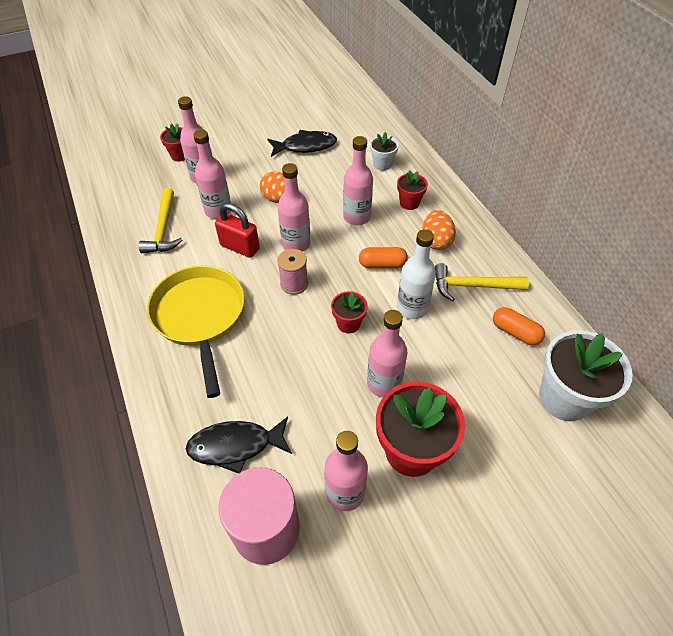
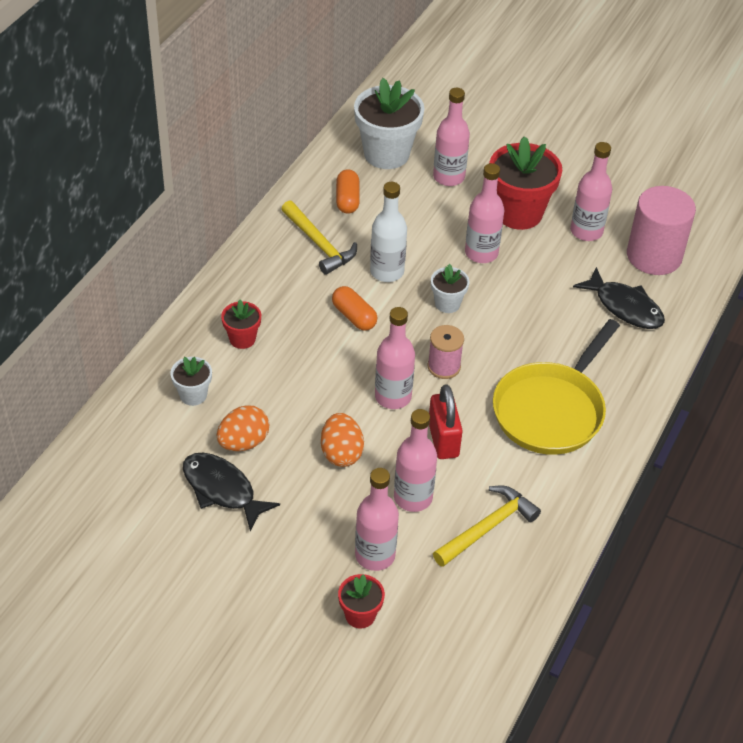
camera: 130 degrees left, 5 degrees down
(348, 323) = (447, 304): red flower pot -> white flower pot
(356, 217) = (306, 370): pink bottle -> pink bottle (448, 177)
(436, 241) = (283, 293): orange egg -> orange egg (243, 442)

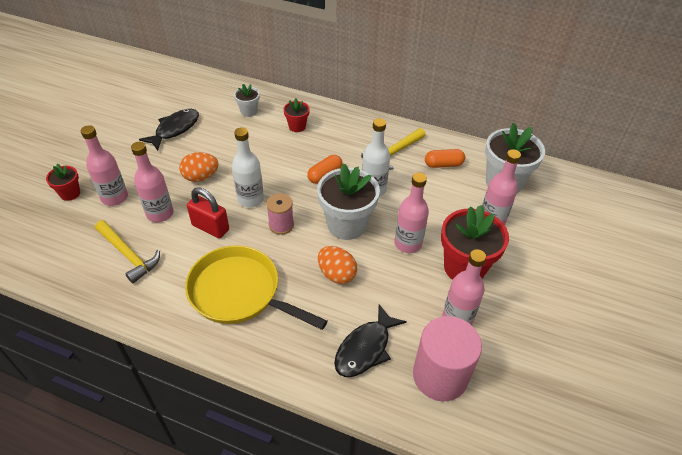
camera: 85 degrees right, 0 degrees up
(243, 442) = (211, 134): orange egg -> orange egg (336, 274)
(393, 397) = (250, 199): pink bottle -> white bottle
(443, 440) = (210, 227): red padlock -> red padlock turned 45 degrees clockwise
(447, 304) = (346, 225): white flower pot -> white flower pot, size x1.97

